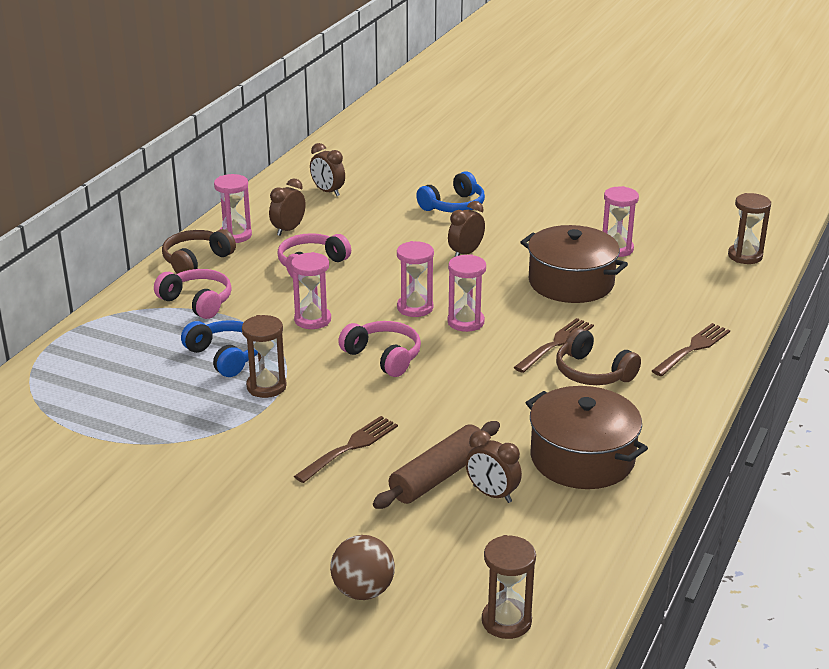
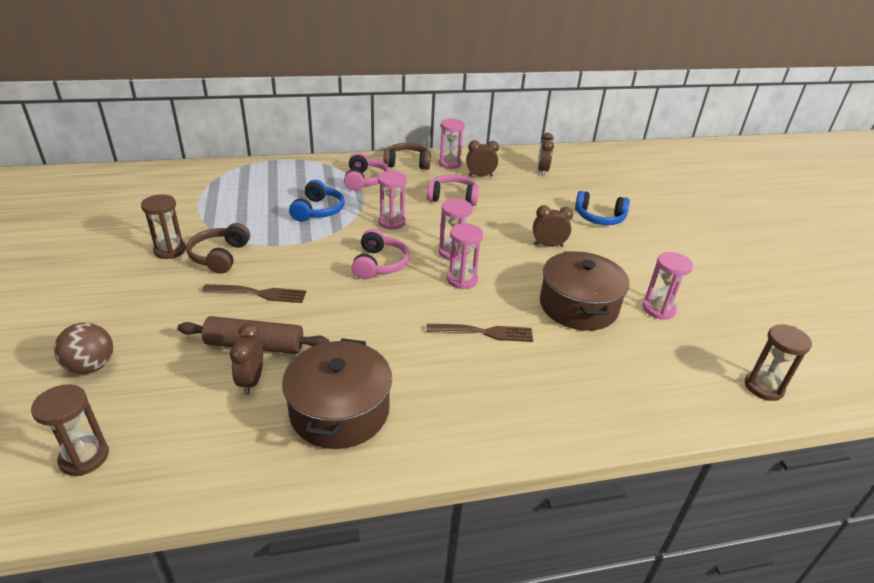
camera: 50 degrees right, 5 degrees up
(266, 387) = (299, 236): brown hourglass -> brown hourglass (170, 250)
(592, 372) = (467, 368): brown headphones -> brown headphones (220, 256)
(693, 349) = (571, 413): brown fork -> none

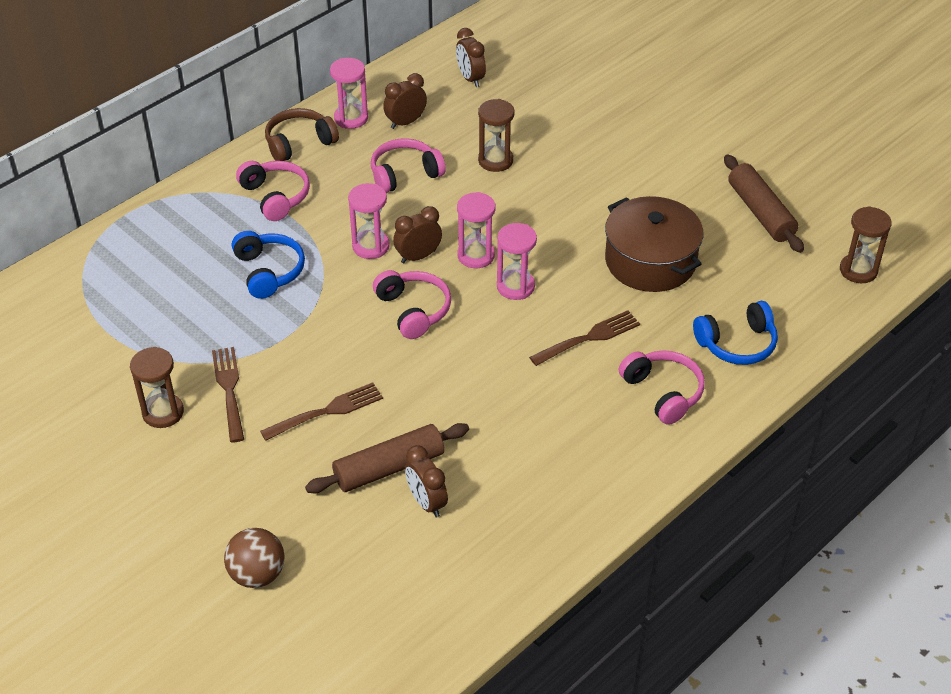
camera: 30 degrees left, 10 degrees up
(84, 457) = (362, 645): brown hourglass -> brown hourglass (495, 160)
(220, 256) = (229, 390): brown headphones -> brown fork
(339, 411) = (534, 485): brown pot -> none
(509, 396) = (663, 392): none -> pink headphones
(548, 245) = (564, 195): brown clock -> brown clock (418, 256)
(599, 218) = (587, 127): blue headphones -> blue headphones (737, 344)
(658, 309) = (724, 227): pink hourglass -> none
(697, 312) = (760, 212): none -> brown rolling pin

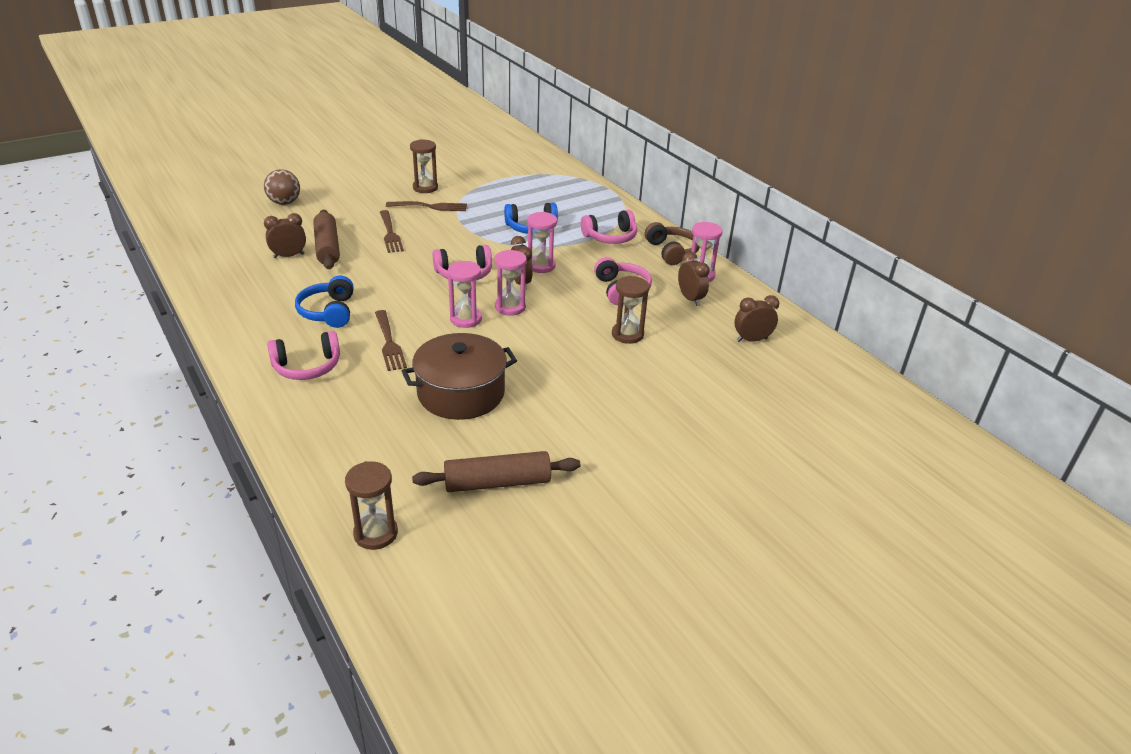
camera: 100 degrees right, 10 degrees down
(737, 344) = (331, 419): blue headphones -> blue headphones (328, 312)

